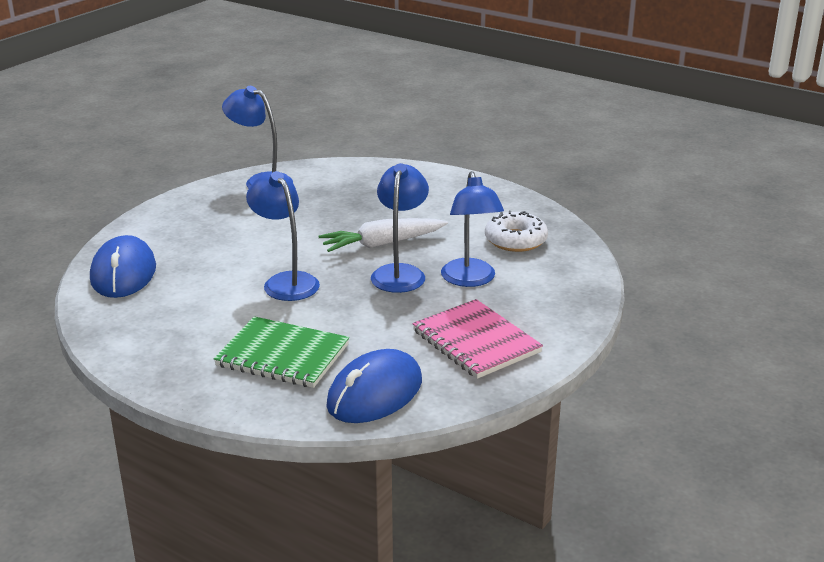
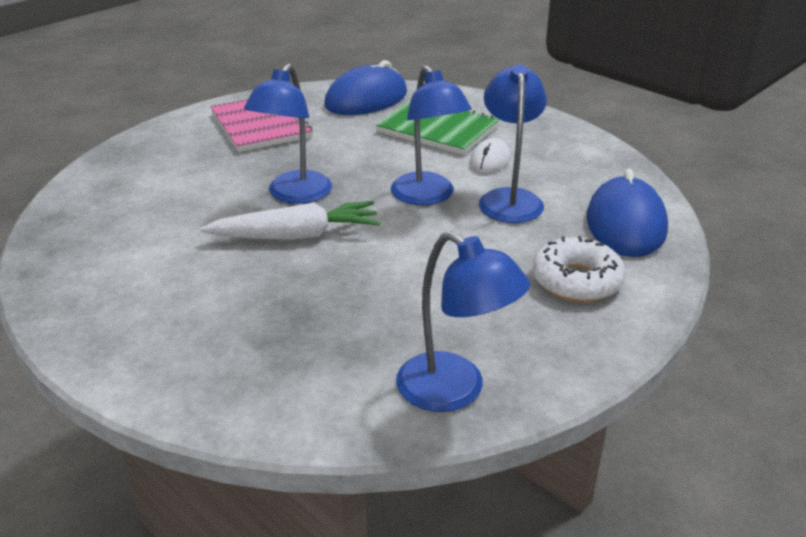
camera: 170 degrees left, 5 degrees up
(228, 322) = (490, 160): none -> white mouse
(470, 280) = (222, 180): blue lamp -> blue lamp (509, 198)
(515, 240) = (125, 224): white donut -> white donut (576, 281)

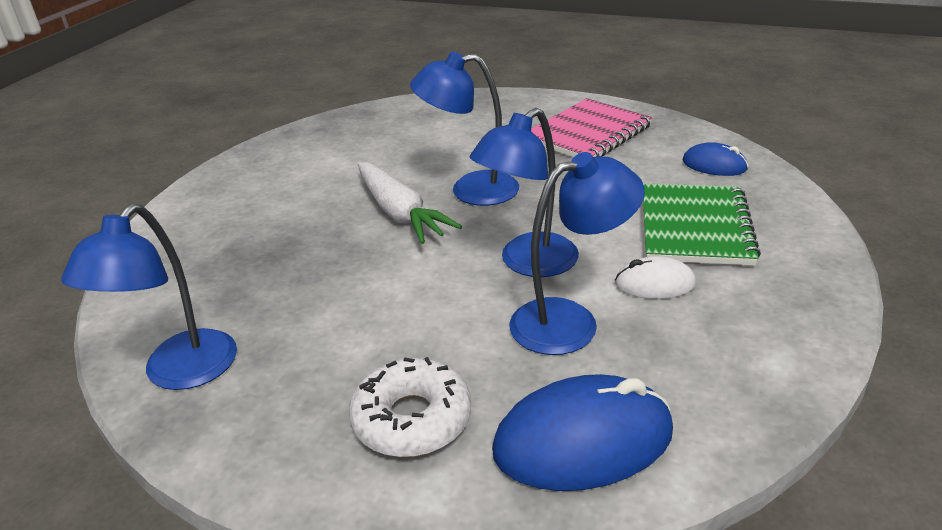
camera: 70 degrees right, 0 degrees up
(366, 99) = (714, 165): blue mouse -> blue mouse, size x0.54

